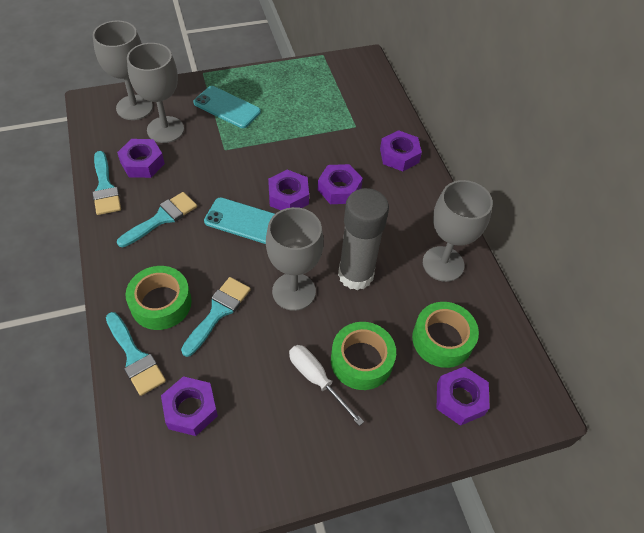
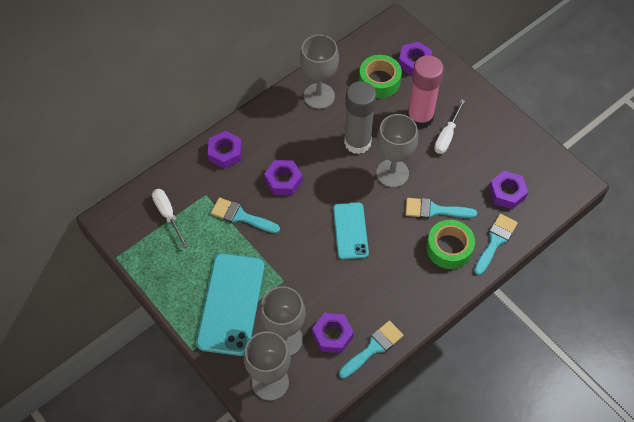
camera: 110 degrees left, 5 degrees up
(162, 218) = (379, 288): turquoise brush -> turquoise brush (241, 216)
(227, 107) = (231, 304): turquoise phone -> turquoise phone, size x1.63
(288, 196) = (310, 211): purple nut -> none
(347, 95) = (168, 215): none -> white screwdriver
(361, 360) = (420, 117): green tape -> pink glue stick

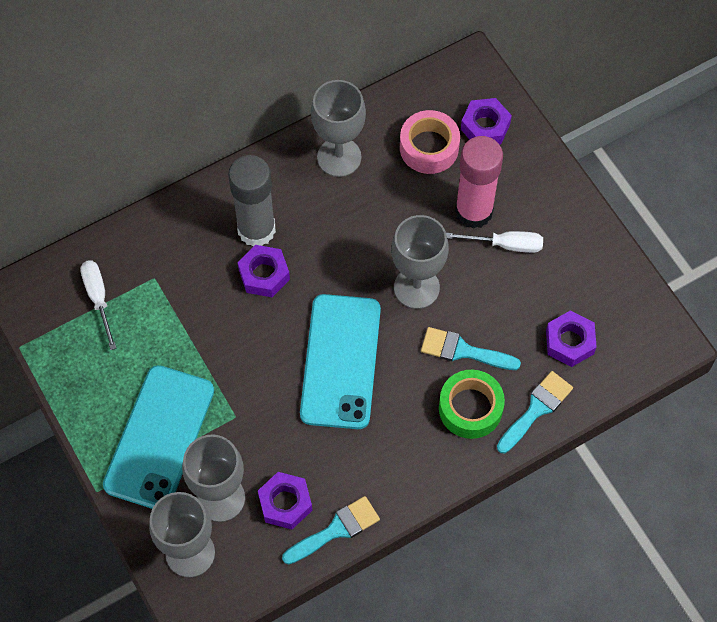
camera: 10 degrees right, 5 degrees up
(225, 153) = (192, 221): purple nut -> none
(241, 216) = (196, 316): turquoise brush -> none
(350, 231) = (340, 361): turquoise phone -> turquoise phone, size x1.63
(357, 142) = (378, 235): grey glue stick -> grey glue stick (256, 230)
(379, 81) = (429, 147): green tape -> pink tape
(447, 136) = (505, 245): white screwdriver -> white screwdriver turned 120 degrees counterclockwise

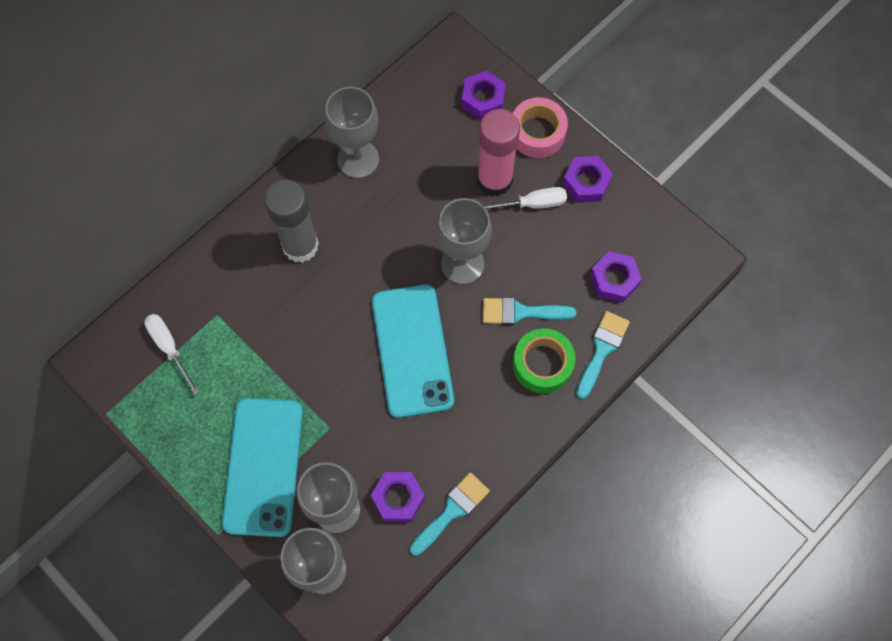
camera: 15 degrees left, 5 degrees up
(264, 274) = (319, 286): purple nut -> purple nut (586, 183)
(429, 147) = (437, 130): pink tape -> pink tape (537, 133)

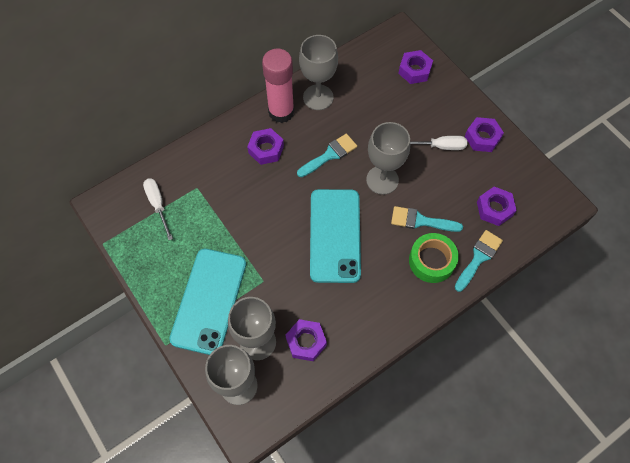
camera: 10 degrees right, 5 degrees down
(300, 246) = (266, 149): grey glue stick -> purple nut
(452, 511) = (346, 359): turquoise brush -> turquoise brush (330, 155)
(494, 180) = (414, 126): pink glue stick -> pink glue stick (281, 112)
(537, 133) = (451, 98): pink tape -> none

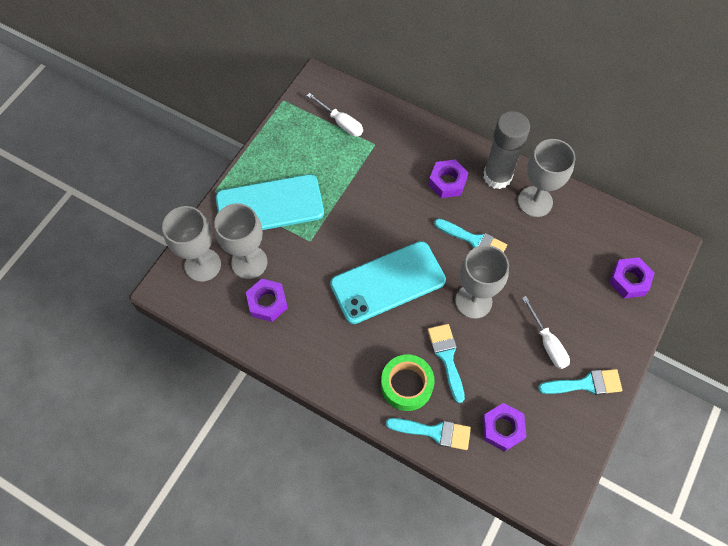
camera: 65 degrees right, 0 degrees up
(158, 205) = (341, 122): white screwdriver -> white screwdriver turned 90 degrees clockwise
(281, 112) = (497, 176): pink glue stick -> grey glue stick
(482, 138) = (585, 384): purple nut -> turquoise brush

